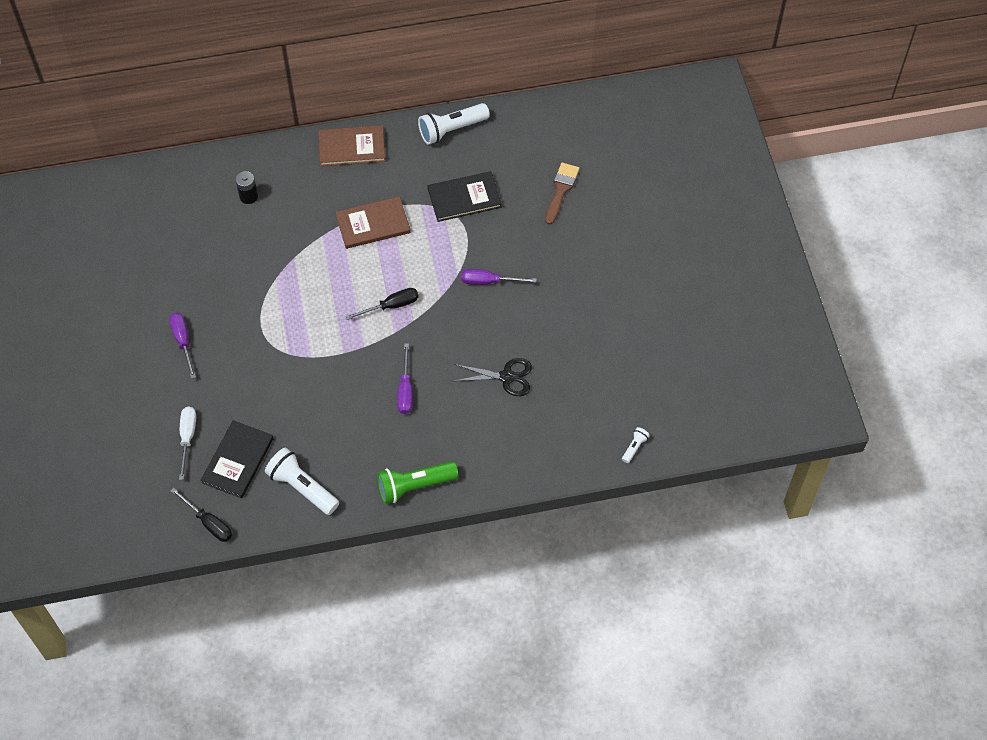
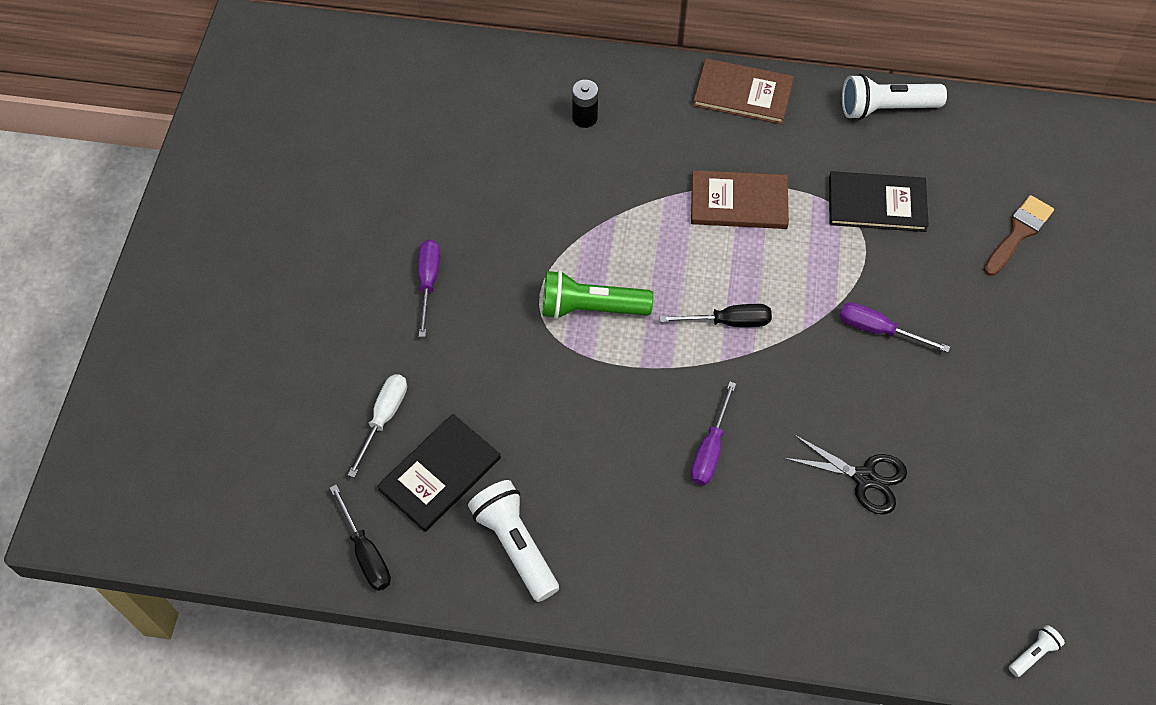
camera: 20 degrees right, 0 degrees up
(414, 486) = (678, 599): green flashlight -> green flashlight (591, 308)

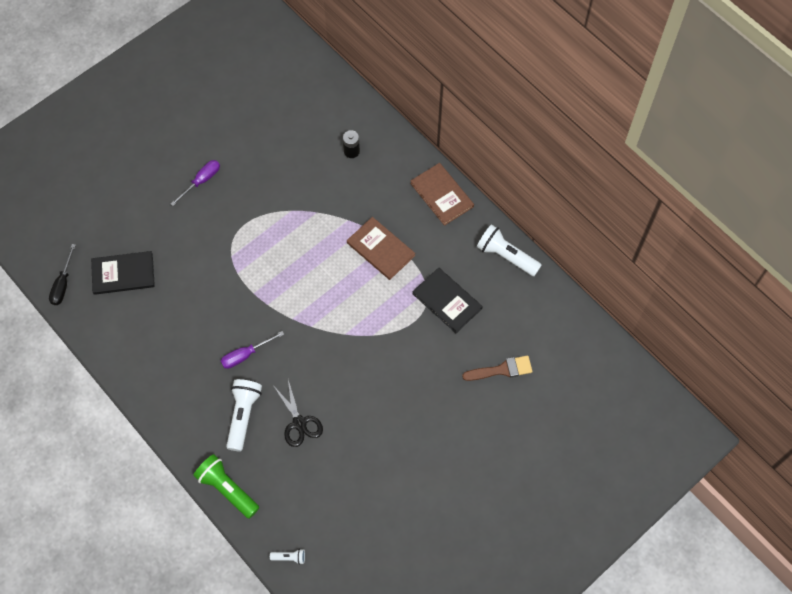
camera: 40 degrees right, 5 degrees up
(384, 418) = (124, 230): white screwdriver -> none
(515, 545) = (124, 329): white flashlight -> white flashlight (243, 415)
(591, 308) = (260, 248): green flashlight -> green flashlight (227, 489)
(728, 322) = (314, 303): black screwdriver -> none
(878, 330) = (379, 362): purple screwdriver -> none

